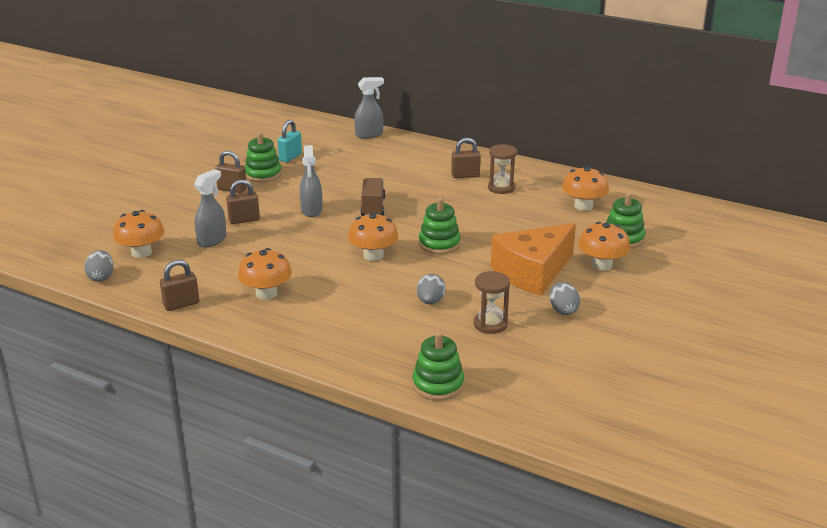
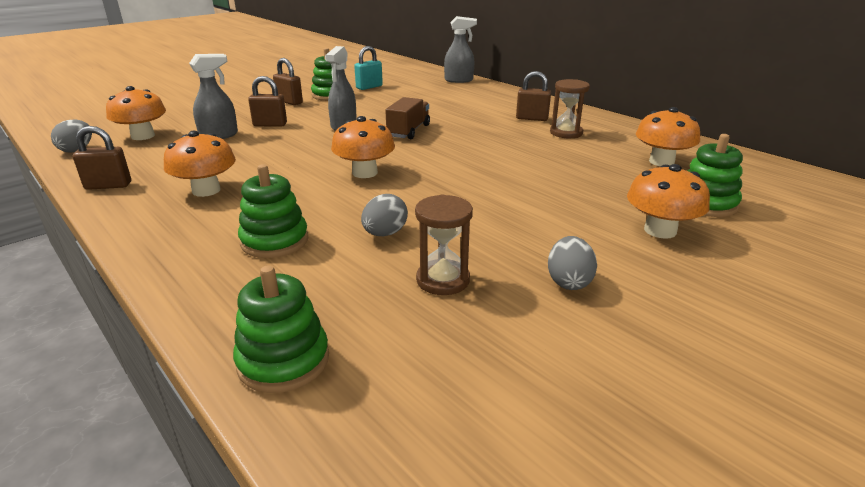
camera: 20 degrees right, 0 degrees up
(439, 244) = (452, 173): green stacking toy -> green stacking toy (274, 241)
(532, 272) = (551, 223): orange cheese -> none

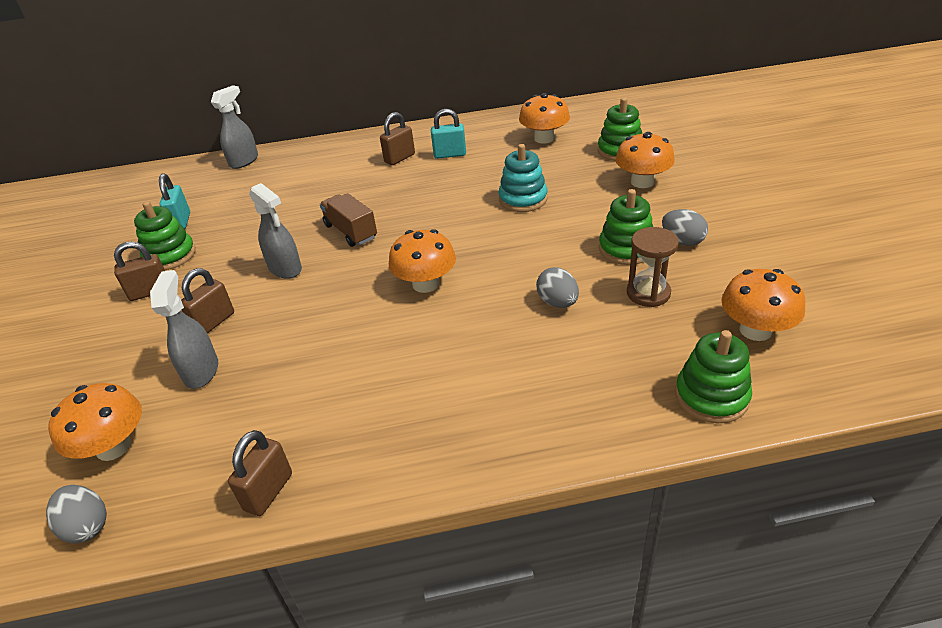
camera: 55 degrees left, 10 degrees up
(206, 190) = (365, 403): orange mushroom -> orange mushroom (755, 330)
(274, 241) = (523, 370): green stacking toy -> green stacking toy (626, 249)
(536, 178) = (523, 199): none -> turquoise stacking toy
(566, 133) = (450, 154): brown hourglass -> turquoise padlock

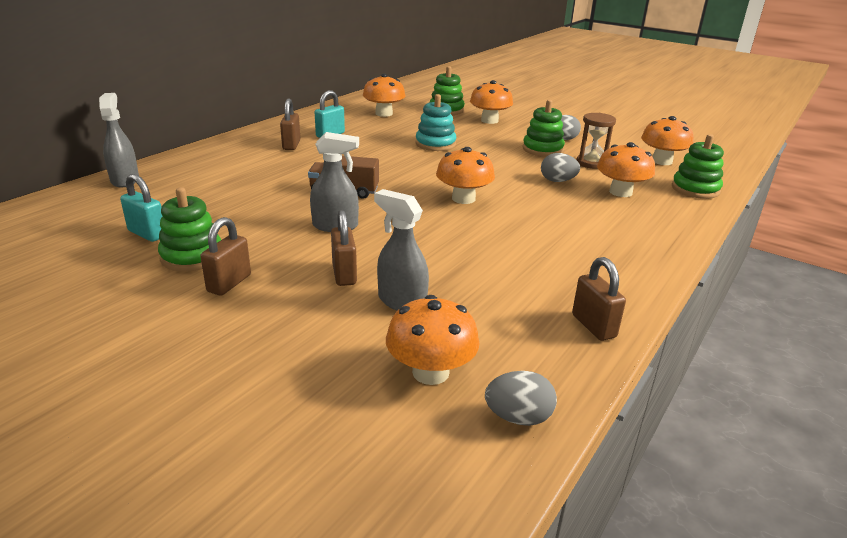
camera: 50 degrees left, 10 degrees down
(600, 352) = (620, 192): none -> orange mushroom

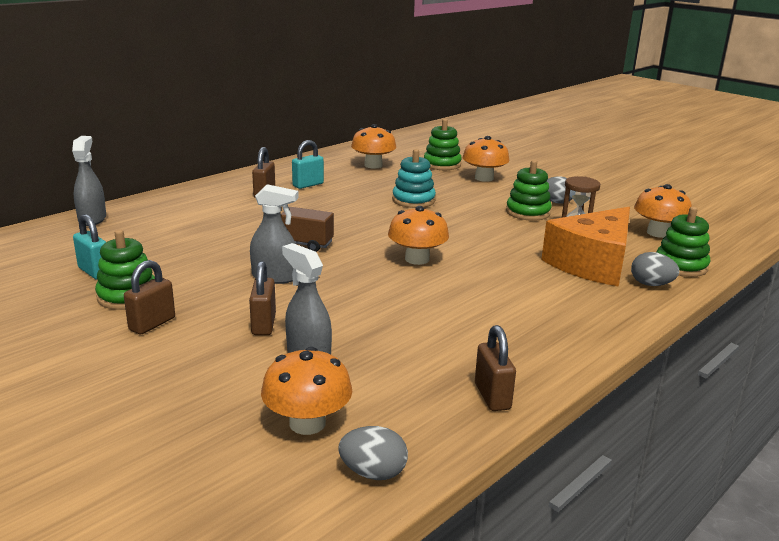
camera: 10 degrees right, 5 degrees down
(557, 181) = (527, 247): grey egg -> grey egg (651, 284)
(620, 192) = (592, 263): orange mushroom -> orange cheese

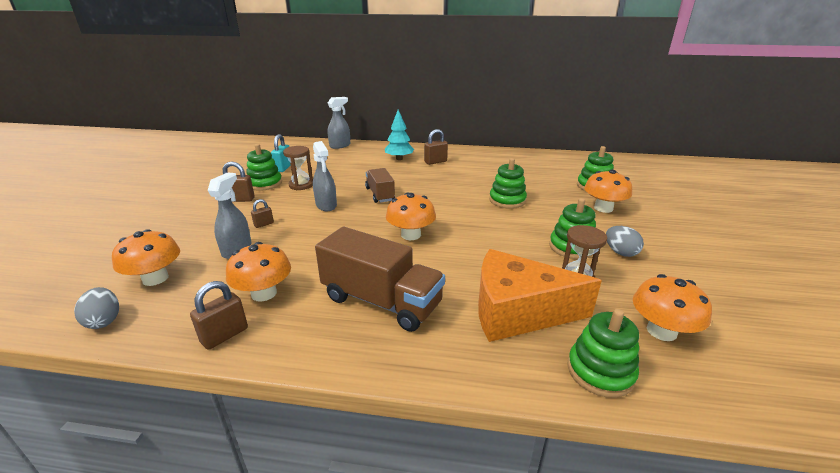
camera: 55 degrees right, 5 degrees up
(183, 276) = (301, 185): none -> brown hourglass
(216, 205) = (399, 159): none -> turquoise tree
(264, 325) = (264, 224): brown padlock -> brown padlock, size x0.62
(308, 185) = (470, 166): turquoise padlock -> none
(373, 165) = (540, 169): orange mushroom -> orange mushroom (264, 293)
(413, 200) = (507, 200): turquoise stacking toy -> green stacking toy
(519, 307) = (381, 301): none -> brown truck
(651, 284) = (521, 362): grey egg -> none

